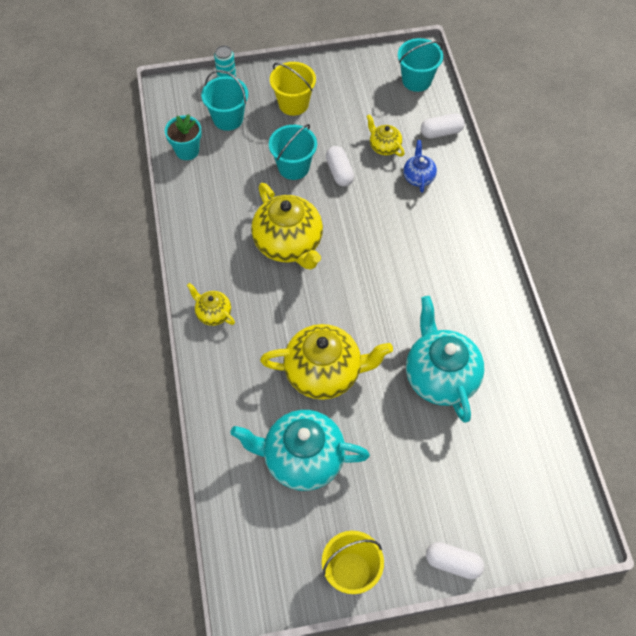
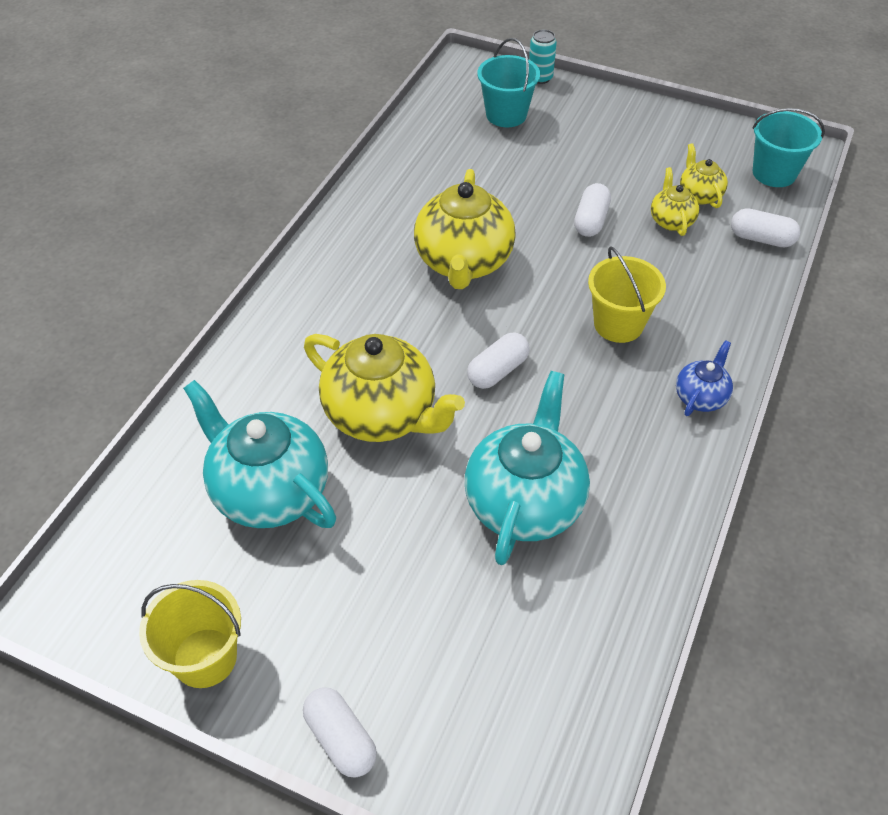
camera: 35 degrees right, 10 degrees down
(187, 151) = (433, 124): turquoise flower pot -> none
(213, 313) = (314, 286): yellow teapot -> yellow teapot (699, 195)
(293, 104) = (595, 132): yellow bucket -> yellow bucket (618, 324)
(293, 167) = (539, 191): turquoise bucket -> none
(365, 305) = (498, 371): none -> white capsule
(418, 177) = (689, 271): blue teapot -> blue teapot (700, 397)

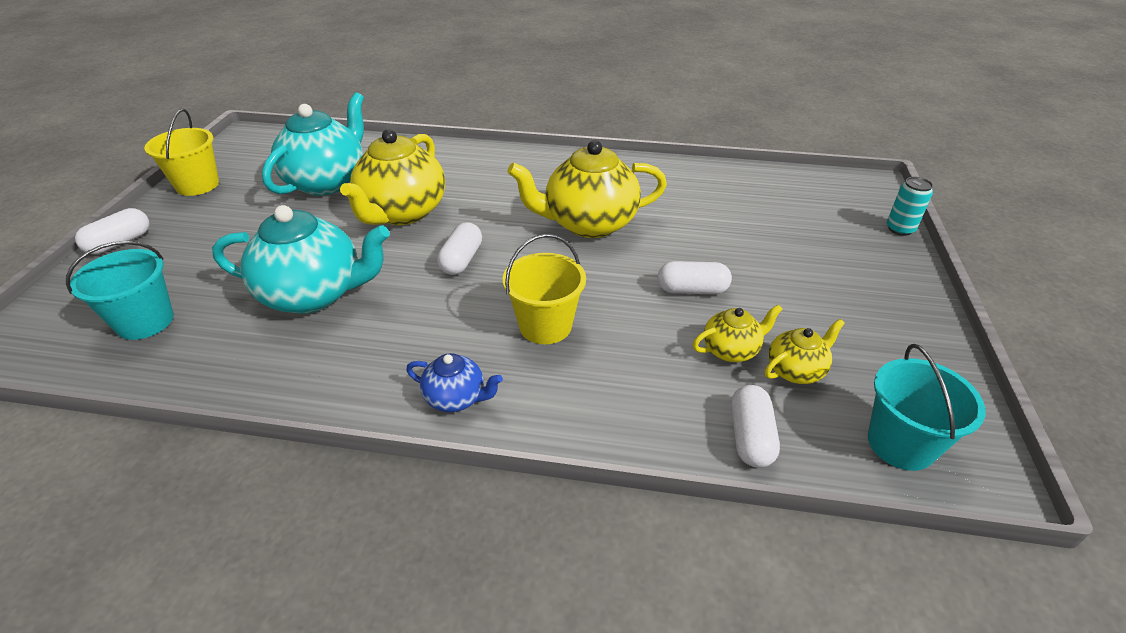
camera: 75 degrees right, 10 degrees down
(498, 371) = (461, 260): white capsule -> white capsule turned 75 degrees clockwise
(506, 115) = (816, 217): turquoise bucket -> turquoise bucket (145, 321)

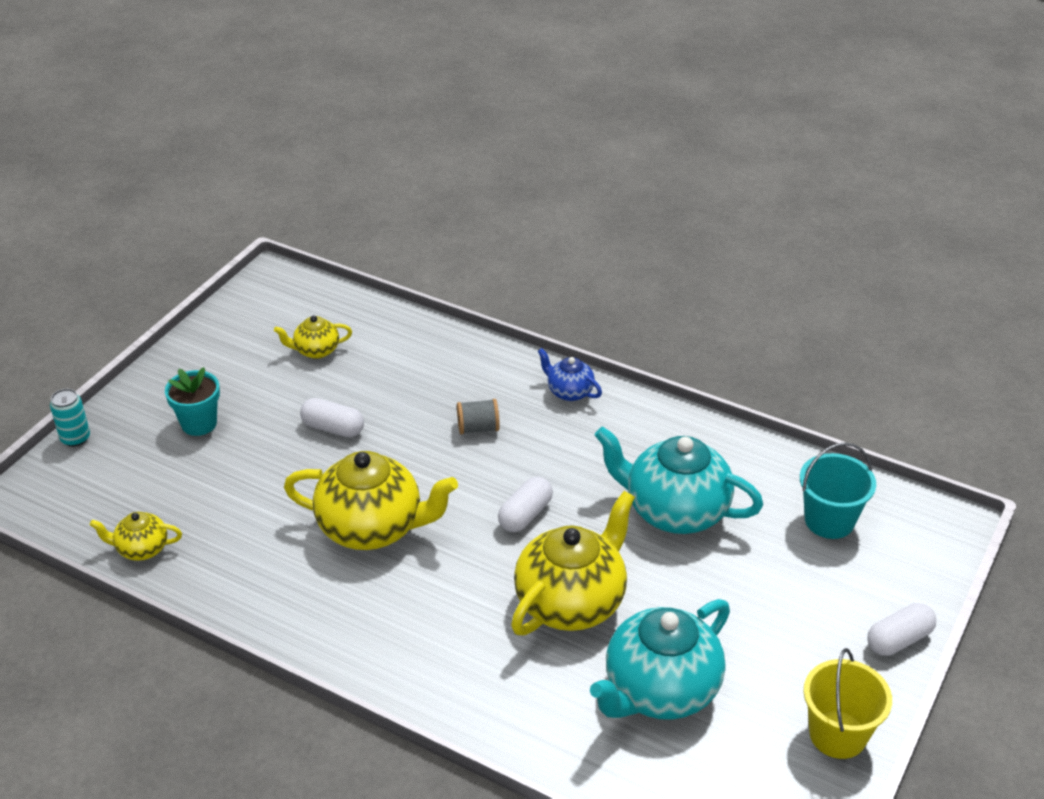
camera: 160 degrees left, 0 degrees up
(545, 326) = (478, 428): yellow bucket -> grey spool
(731, 350) = (347, 374): yellow teapot -> yellow teapot (141, 549)
(750, 437) = (386, 323): white capsule -> none
(817, 264) = (199, 423): none -> turquoise flower pot
(900, 444) = (299, 299): turquoise bucket -> none

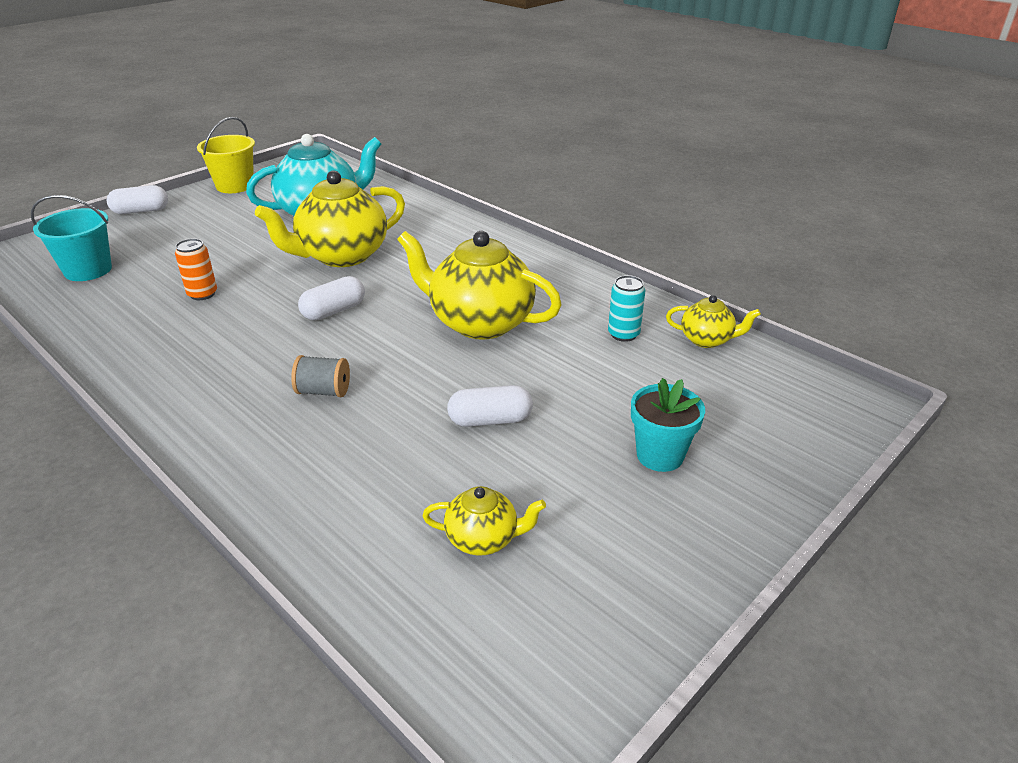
camera: 165 degrees left, 5 degrees down
(75, 438) = (823, 465): turquoise can -> turquoise can (623, 334)
(333, 428) = (490, 420): white capsule -> white capsule turned 45 degrees counterclockwise
(569, 392) = (188, 413): blue teapot -> none
(674, 511) = (202, 294): turquoise teapot -> orange can

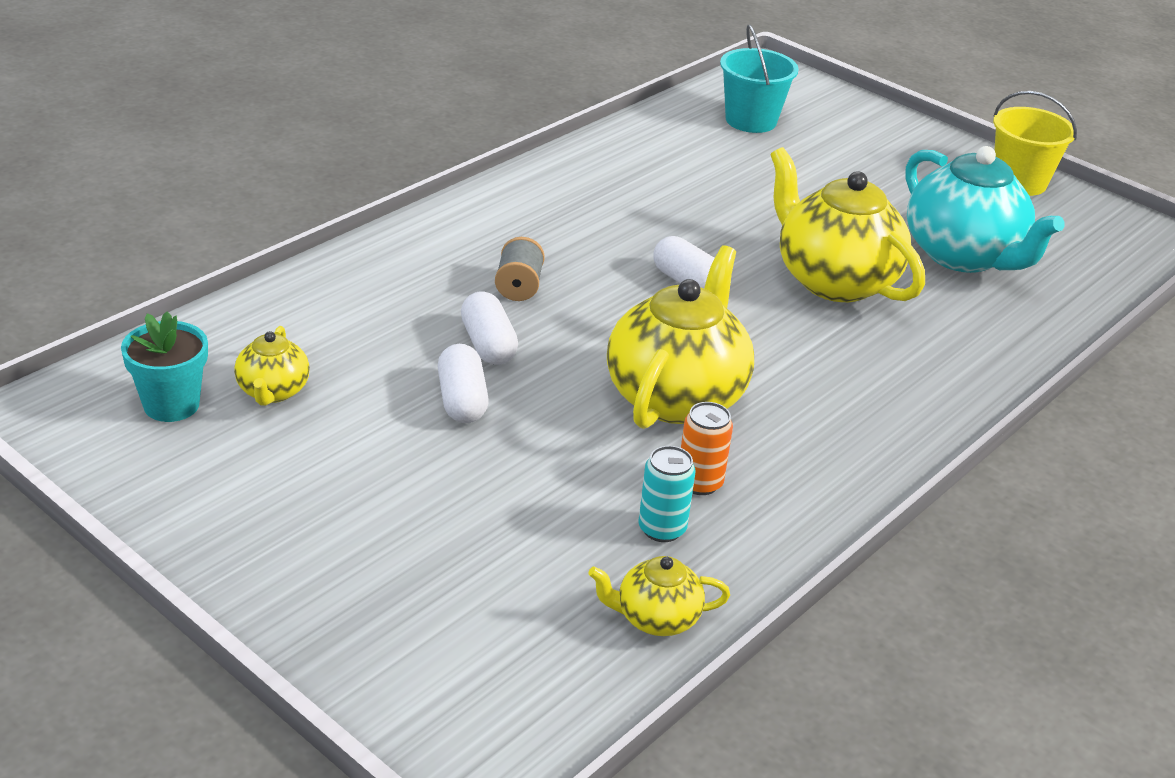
camera: 85 degrees right, 0 degrees up
(141, 211) = (910, 128): white capsule -> white capsule (488, 345)
(202, 294) = (712, 194): orange can -> orange can (699, 483)
(660, 455) = (385, 530): turquoise flower pot -> turquoise flower pot (171, 405)
(707, 340) = (656, 618): yellow teapot -> yellow teapot turned 75 degrees clockwise

